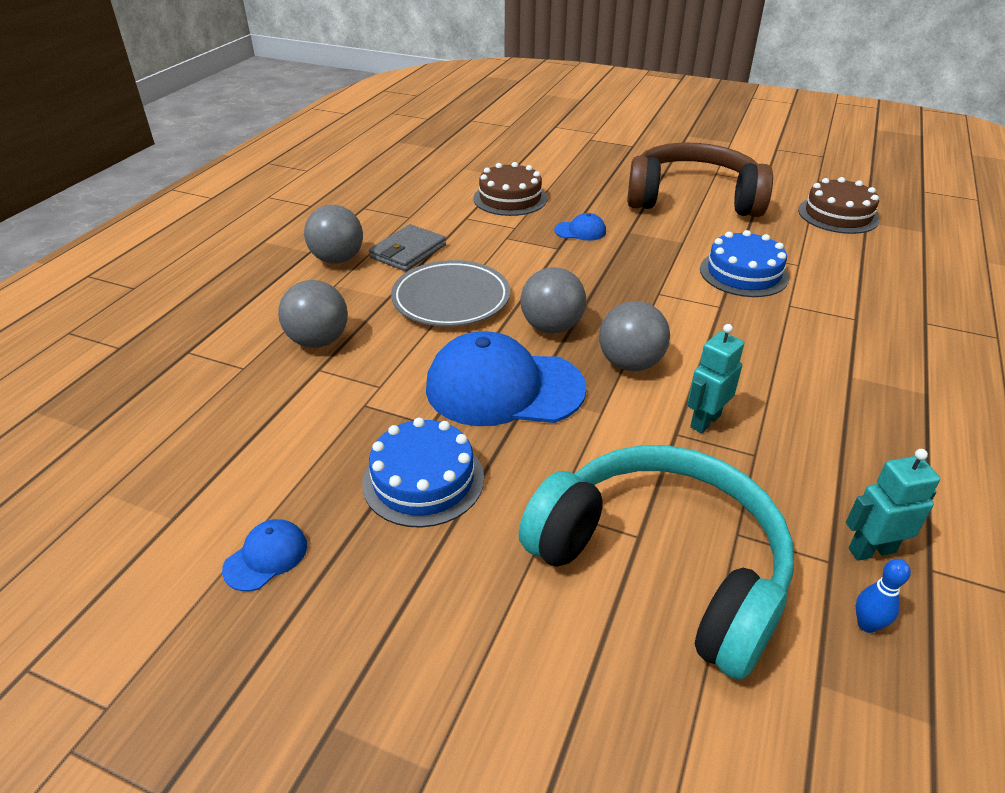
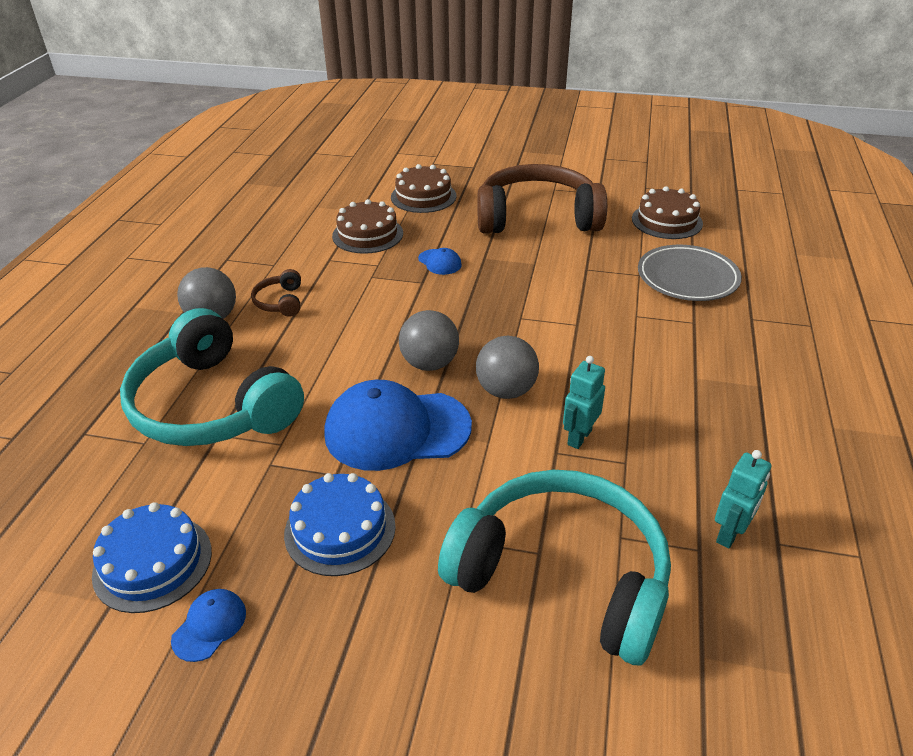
camera: 10 degrees left, 0 degrees up
(318, 341) = (212, 405): grey ball -> turquoise headphones
(408, 252) = (280, 302): grey wallet -> brown headphones
(451, 299) = (331, 346): grey plate -> grey plate (687, 278)
(574, 168) = (423, 196): none -> brown cake
(580, 231) = (440, 262): blue cap -> blue cap turned 60 degrees clockwise
(743, 273) = (592, 289): blue cake -> blue cake (153, 562)
(867, 624) = (734, 599): blue bowling pin -> none
(871, 550) = (730, 534): turquoise robot -> turquoise robot turned 150 degrees clockwise

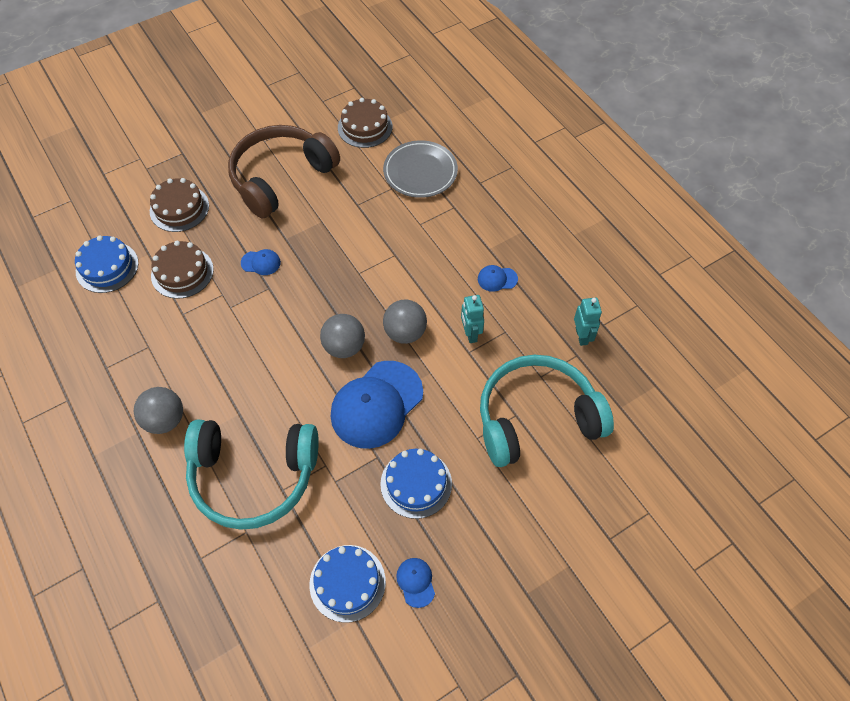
camera: 45 degrees left, 20 degrees up
(280, 302) = (194, 373): brown headphones -> none
(319, 203) = (107, 267): none -> blue cake
(674, 409) = (497, 279): none -> blue cap

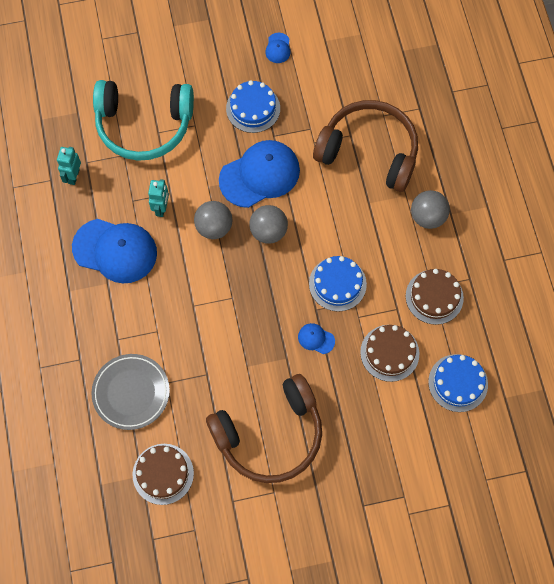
camera: 160 degrees left, 10 degrees up
(179, 208) = (379, 430): brown cake -> brown cake (434, 297)
(253, 476) = (369, 151): turquoise headphones -> brown headphones
(347, 583) = (323, 62): blue cake -> blue cake (337, 284)
(497, 279) = (115, 250): blue cap -> blue cap, size x2.33

